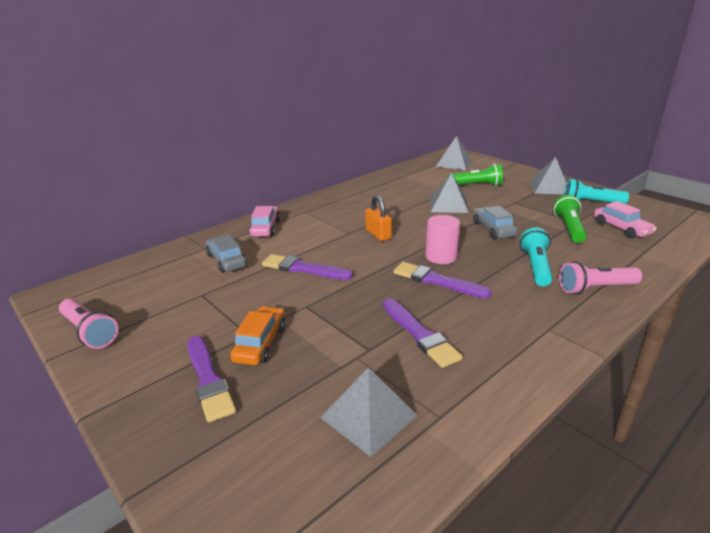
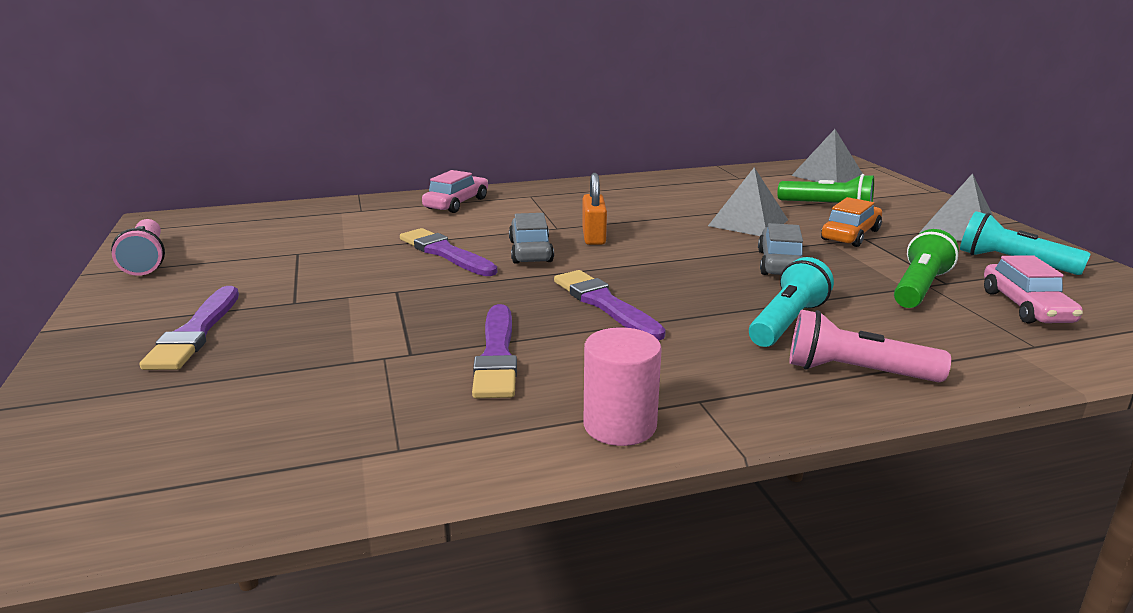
camera: 25 degrees right, 5 degrees down
(226, 261) = (368, 226): grey car -> grey car (530, 251)
(260, 343) = (295, 313): orange car -> orange car (850, 235)
(369, 416) = (313, 420): grey pyramid -> none
(441, 257) = (650, 279): pink cylinder -> pink cylinder (619, 425)

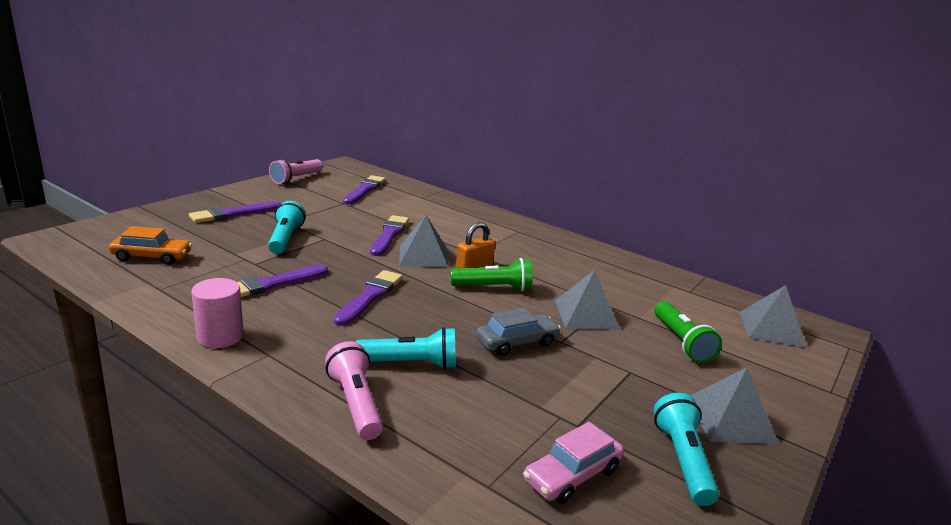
camera: 50 degrees right, 0 degrees up
(277, 231) = (364, 190): none -> purple brush
(358, 315) = (285, 239): none -> turquoise flashlight
(456, 203) = (470, 216): pink car -> none
(530, 251) = (423, 256): grey car -> grey pyramid
(850, 235) = (626, 363): orange car -> orange car (152, 257)
(919, 288) = (547, 412): green flashlight -> green flashlight (494, 288)

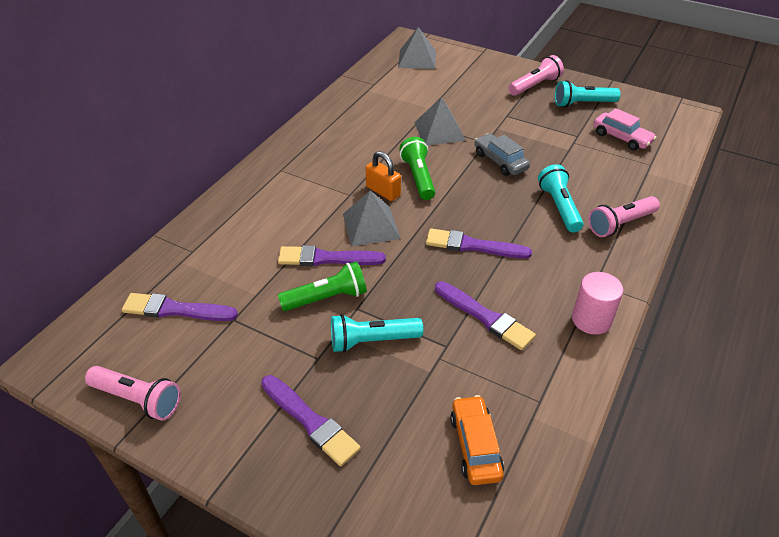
camera: 95 degrees left, 20 degrees up
(681, 342) = (456, 94): green flashlight -> green flashlight (326, 298)
(730, 419) = (535, 86): grey pyramid -> pink flashlight

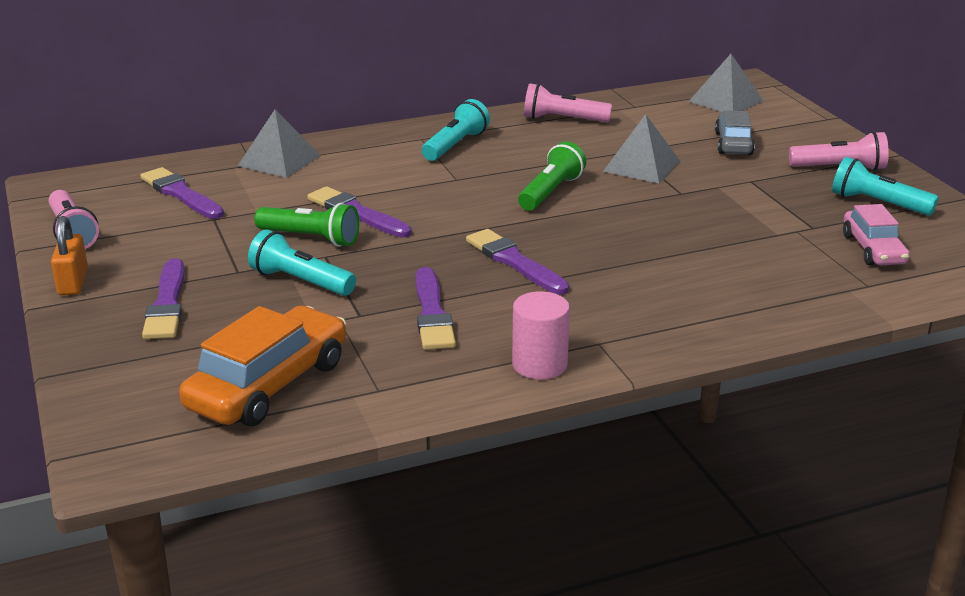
camera: 40 degrees right, 15 degrees down
(371, 226) = (437, 208): grey pyramid -> grey pyramid (279, 160)
(383, 191) = (494, 189): orange padlock -> orange padlock (73, 282)
(475, 446) = (268, 385): orange car -> orange car, size x1.63
(500, 161) = (669, 213): grey car -> grey car (733, 143)
(559, 207) = (671, 273): turquoise flashlight -> turquoise flashlight (455, 145)
(620, 224) = (721, 314): pink flashlight -> pink flashlight (563, 119)

